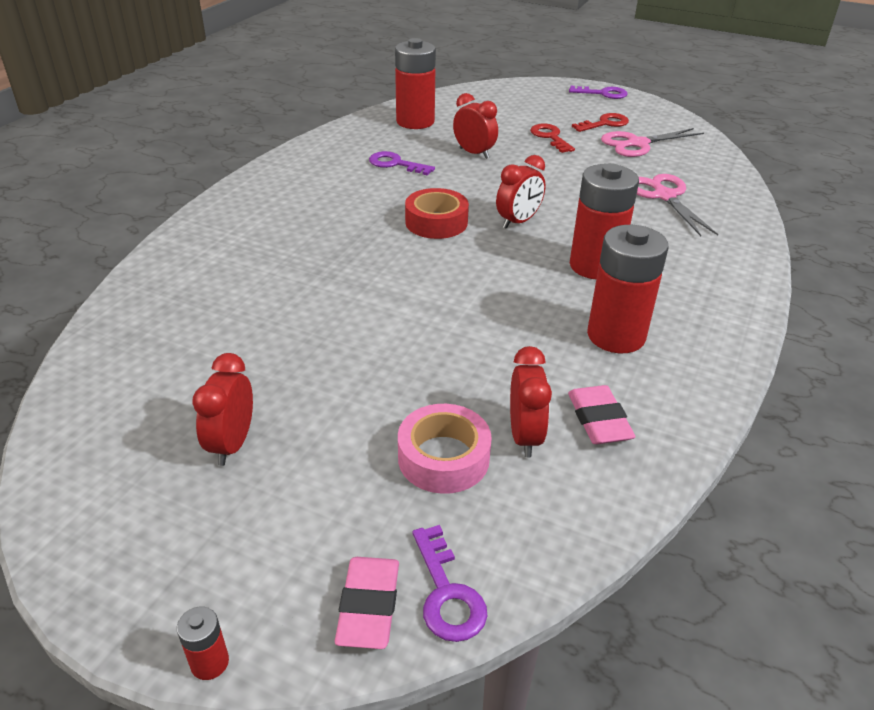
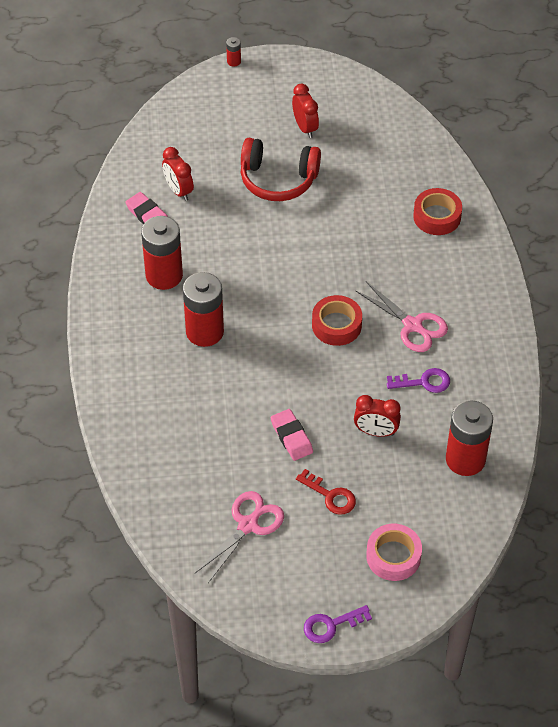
camera: 150 degrees right, 15 degrees up
(209, 265) = (437, 216): none -> red tape
(355, 386) = (278, 179): none -> red headphones
(368, 606) = (195, 98): pink eraser -> pink eraser (291, 437)
(443, 458) = (208, 164): pink tape -> pink tape (393, 556)
(447, 593) = (169, 114): purple key -> none
(518, 222) = (281, 354): red clock -> none
(605, 123) = (296, 552): red key -> none
(664, 196) = (191, 444): pink scissors -> pink scissors (412, 325)

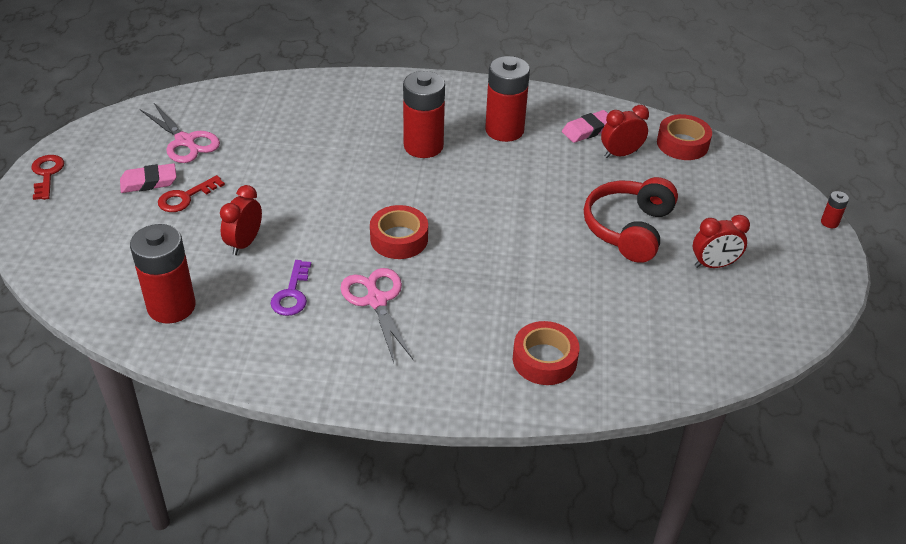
camera: 100 degrees right, 10 degrees down
(152, 150) = (682, 144): none -> red tape
(291, 437) = (268, 183): pink eraser -> pink eraser (149, 182)
(331, 625) = (47, 174): purple key -> red key
(393, 556) = (90, 227): pink tape -> none
(412, 325) = (376, 301): pink scissors -> pink scissors turned 105 degrees clockwise

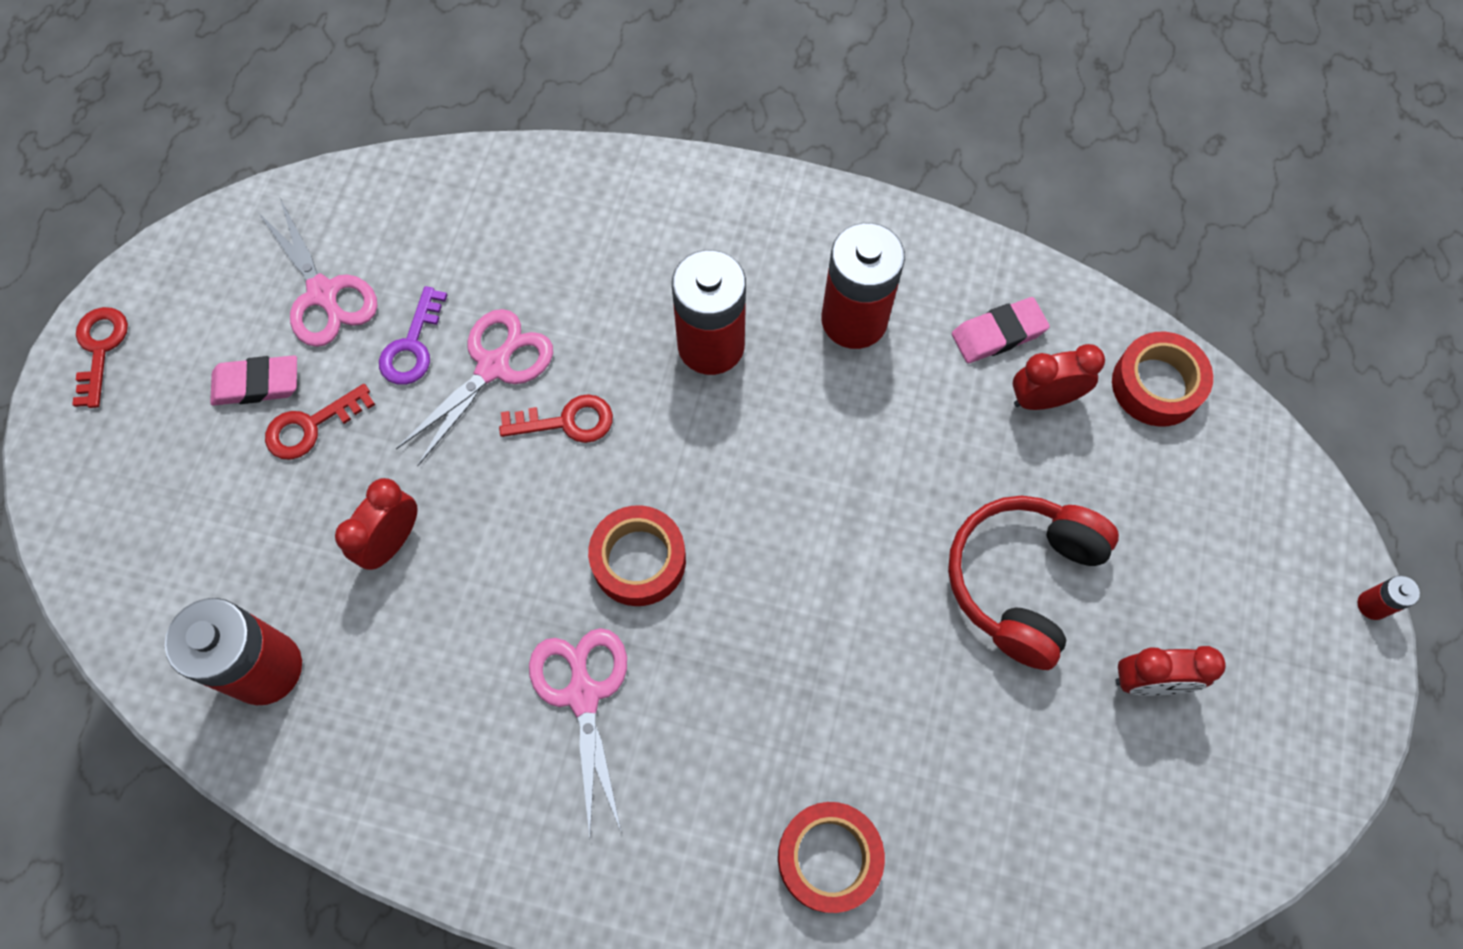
camera: 10 degrees right, 25 degrees up
(292, 294) = (453, 664): purple key -> purple key (412, 346)
(294, 164) = (493, 367): none -> pink scissors
(343, 183) = (567, 421): none -> red key

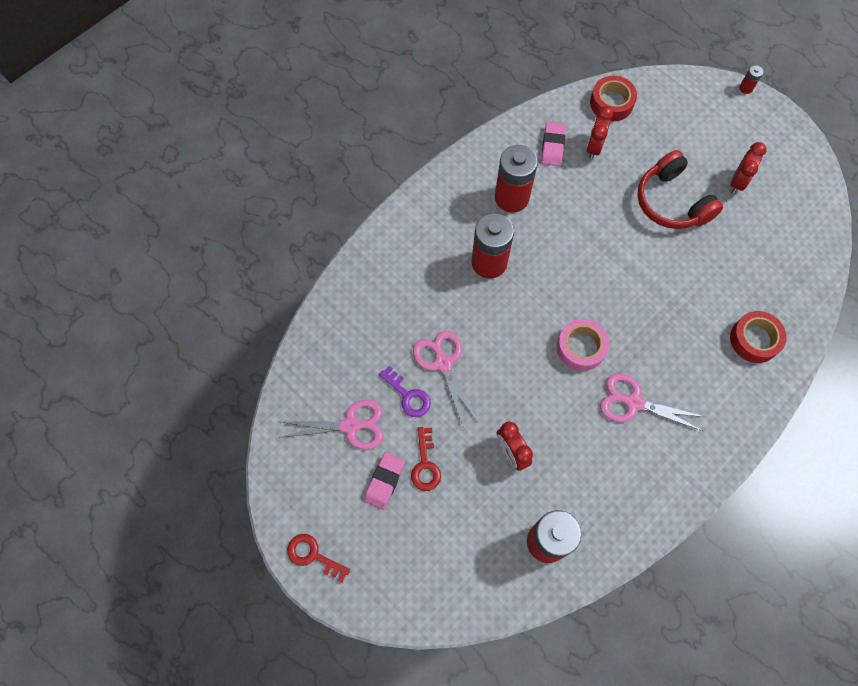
camera: 60 degrees left, 0 degrees up
(567, 421) = (492, 344): red key -> none
(639, 560) = (581, 347): red tape -> pink tape

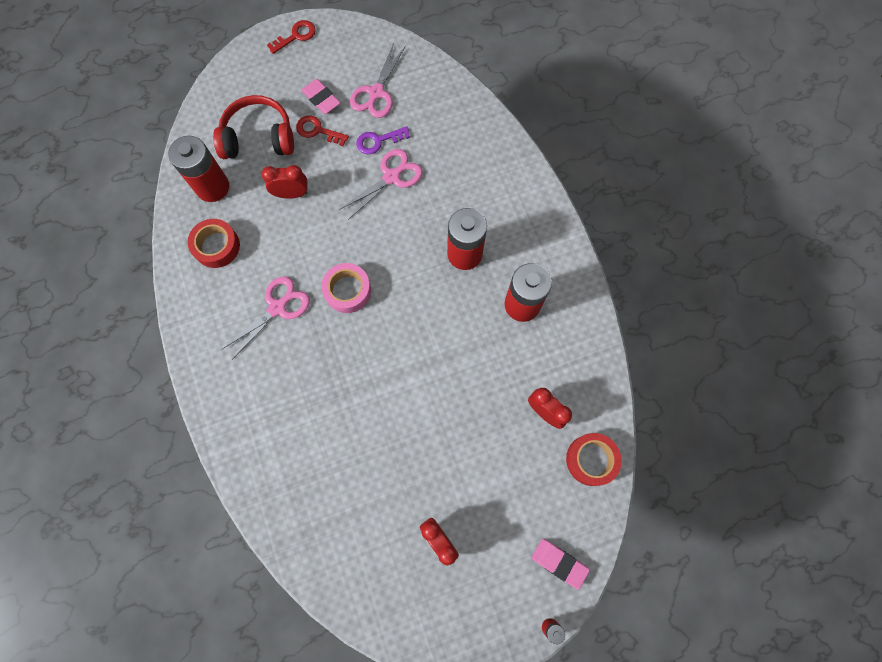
camera: 115 degrees right, 5 degrees up
(443, 363) = (391, 177): pink scissors -> pink scissors turned 45 degrees counterclockwise
(553, 146) = (563, 371): pink eraser -> pink eraser (559, 563)
(671, 202) = (448, 454): red headphones -> red headphones (259, 138)
(754, 339) = (273, 447): red tape -> red tape (216, 246)

